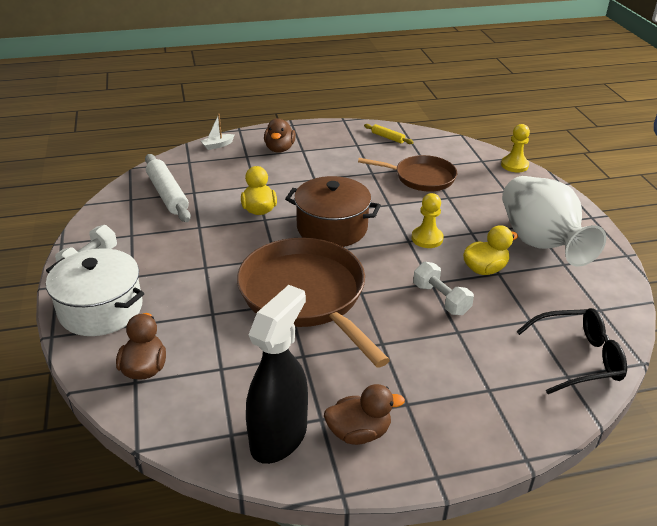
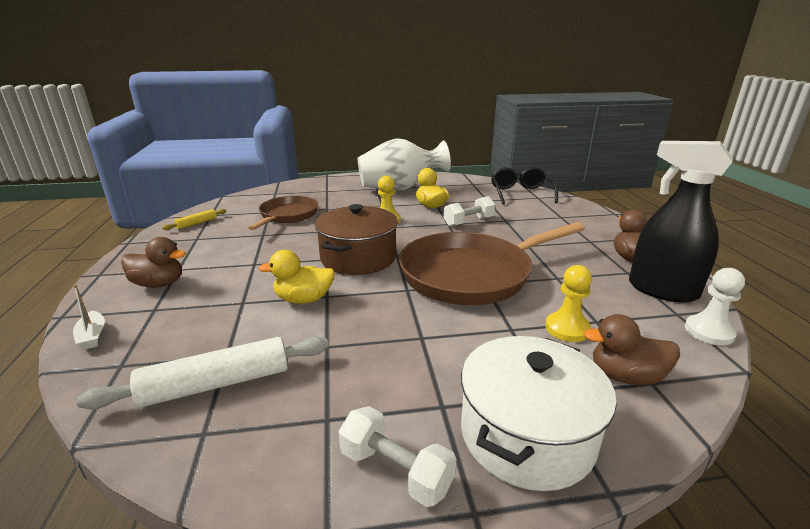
camera: 85 degrees left, 10 degrees down
(197, 448) = (709, 332): none -> white pawn
(514, 165) = (290, 185): yellow pawn -> yellow pawn (567, 328)

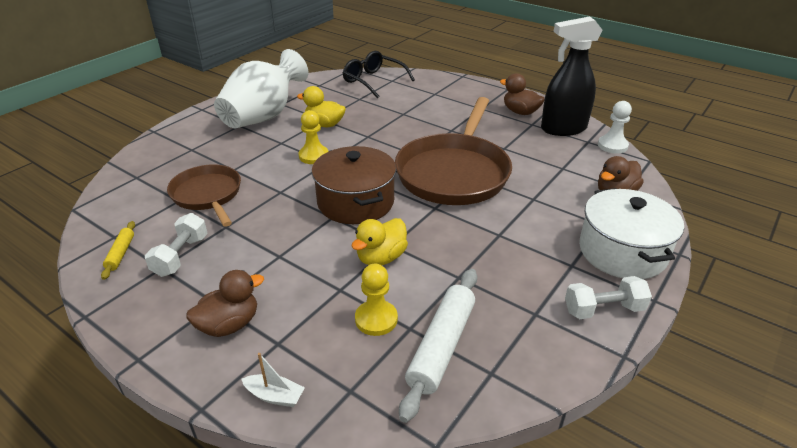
camera: 45 degrees left, 10 degrees up
(468, 222) = (380, 127): white dumbbell -> white dumbbell (181, 256)
(567, 328) = (557, 181): yellow pawn -> yellow pawn (376, 319)

